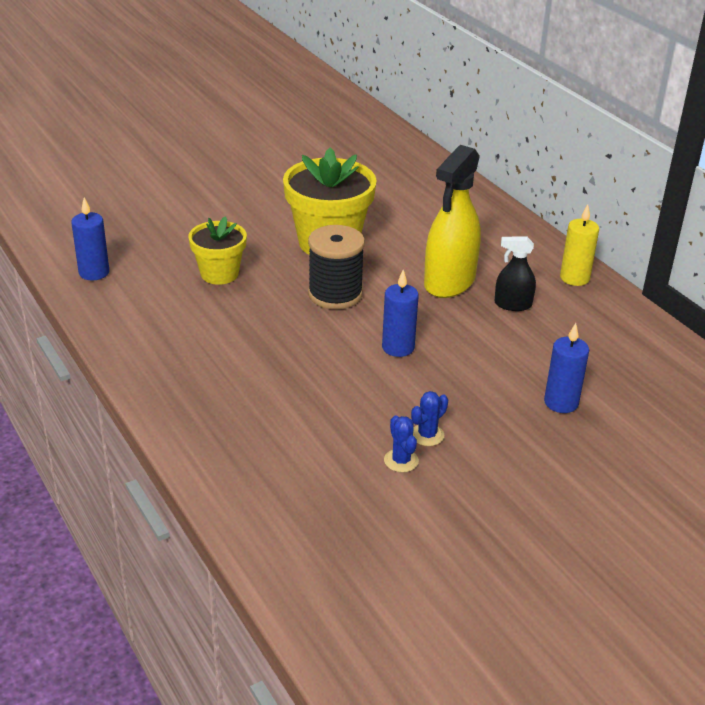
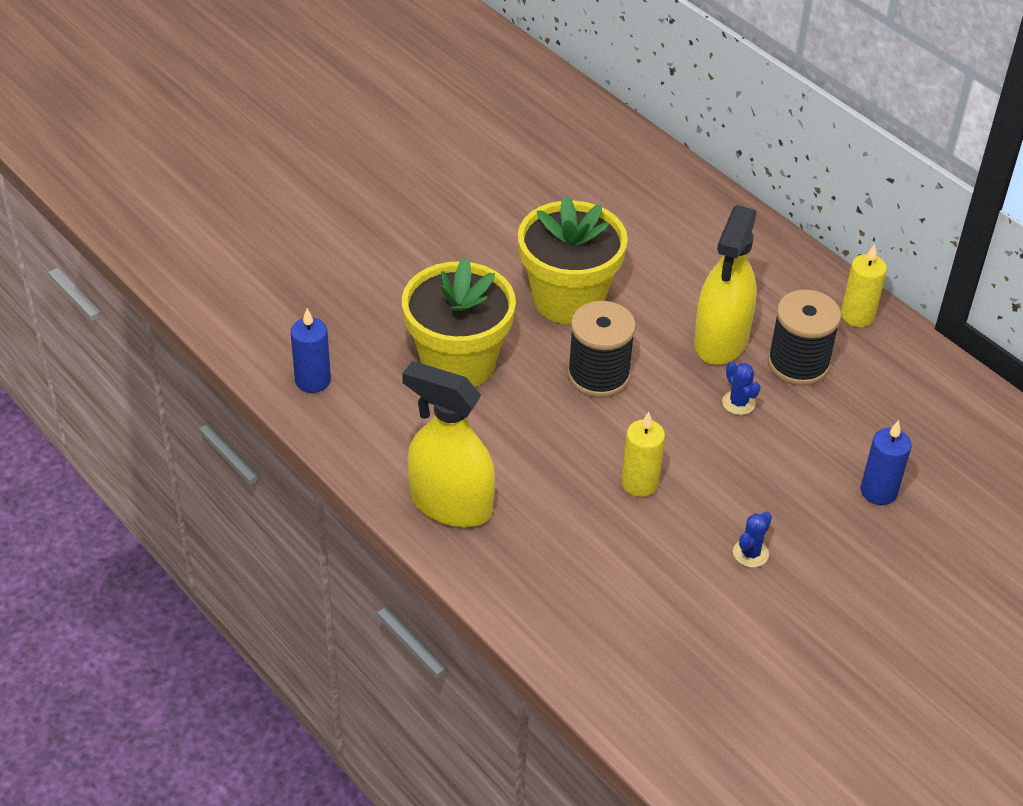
camera: 10 degrees left, 10 degrees up
(171, 368) = (450, 504): none -> yellow spray bottle
(219, 274) = (458, 363): yellow flower pot -> yellow flower pot, size x1.66
(343, 372) = (639, 483): none -> yellow candle
(398, 347) = (689, 441): blue candle -> none
(401, 461) = (732, 589): blue cactus -> blue cactus (738, 403)
(513, 304) = (798, 364): black spray bottle -> black spool

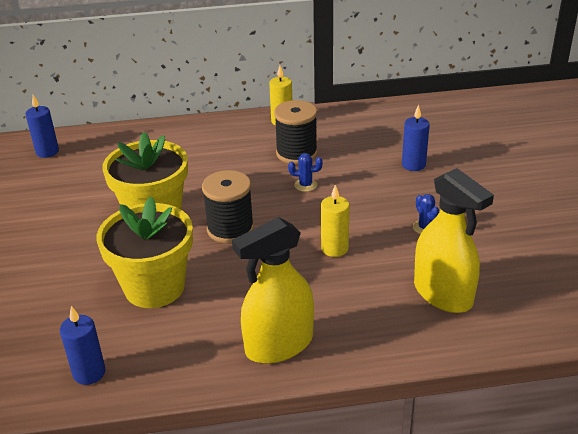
camera: 55 degrees left, 10 degrees down
(602, 147) = (47, 152): none -> blue candle
(721, 340) = (251, 172): yellow spray bottle -> yellow spray bottle (443, 294)

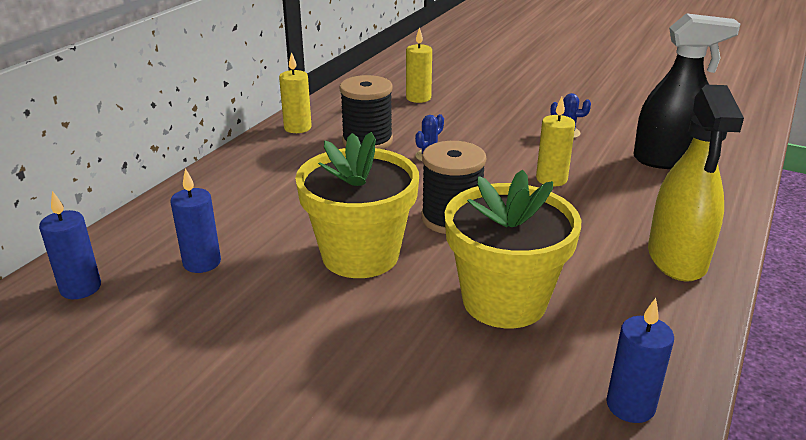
camera: 55 degrees left, 5 degrees down
(392, 141) = (418, 98): none -> yellow candle
(413, 165) = (468, 104): blue candle -> blue candle (202, 262)
(443, 294) = (668, 159): yellow spray bottle -> black spray bottle

